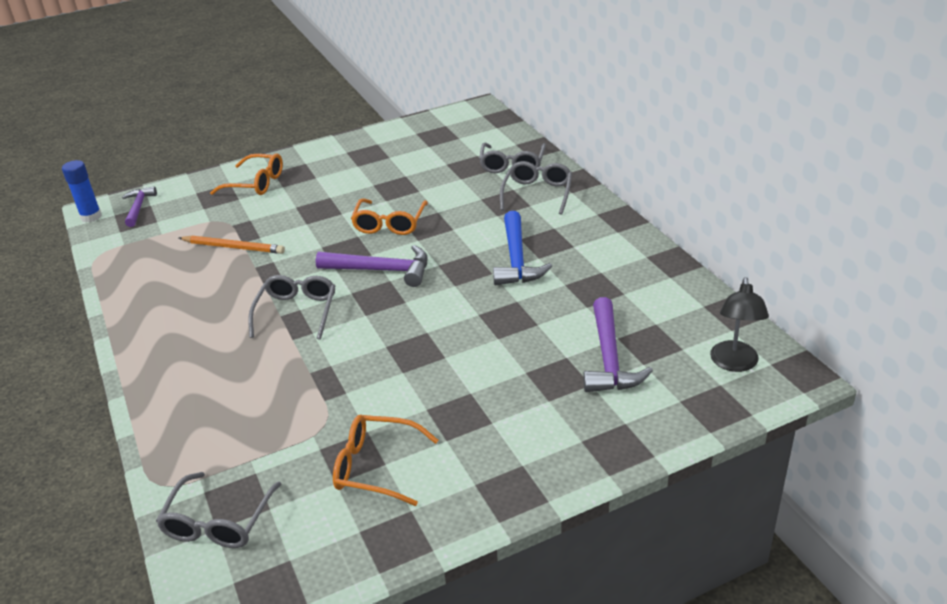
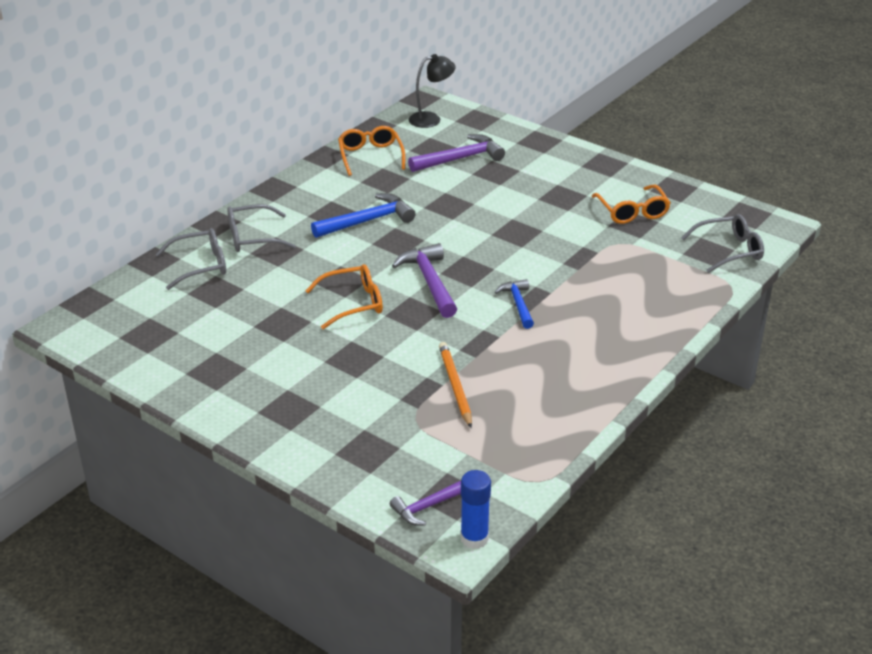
camera: 120 degrees left, 0 degrees up
(256, 183) = (324, 431): orange glasses -> orange glasses (370, 156)
(297, 312) = (518, 304): grey glasses -> blue hammer

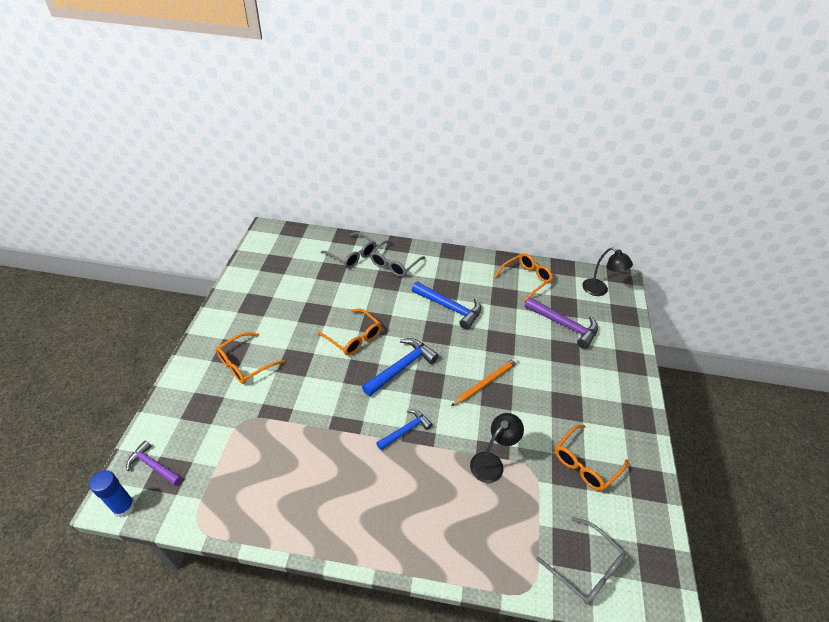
camera: 60 degrees right, 10 degrees up
(252, 237) = (394, 264): grey glasses -> grey glasses turned 105 degrees counterclockwise
(322, 401) = (245, 364): none -> orange glasses
(429, 282) = (401, 367): purple hammer -> blue hammer
(455, 386) = (289, 429): orange pencil -> orange pencil (485, 382)
(594, 263) = (491, 462): none -> black lamp

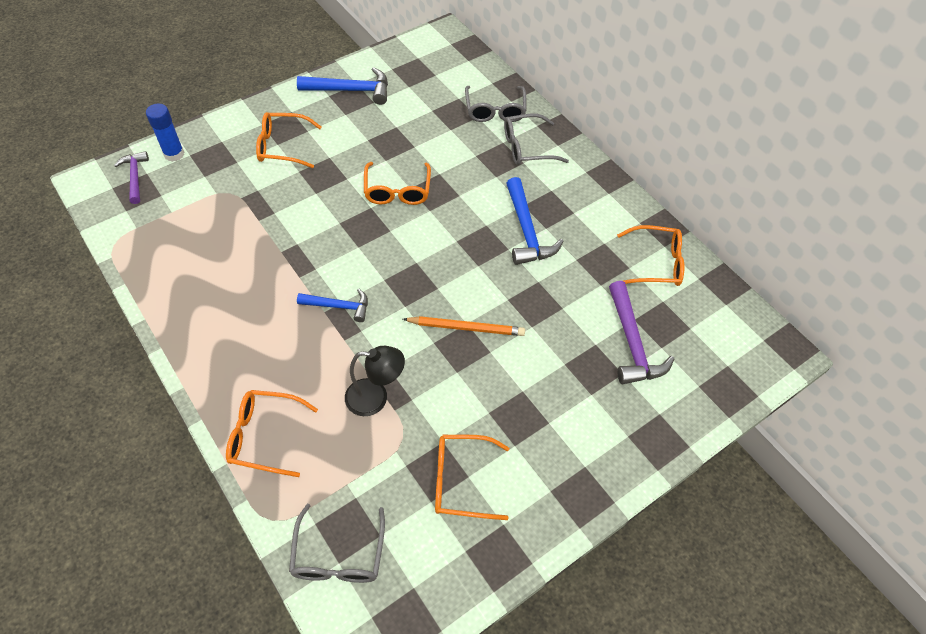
camera: 45 degrees right, 10 degrees up
(124, 507) = (88, 191): blue glue stick -> blue glue stick (174, 154)
(401, 367) = (405, 250): blue hammer -> blue hammer (351, 90)
(462, 546) = (264, 436): none -> orange glasses
(599, 290) = (735, 342): black lamp -> none

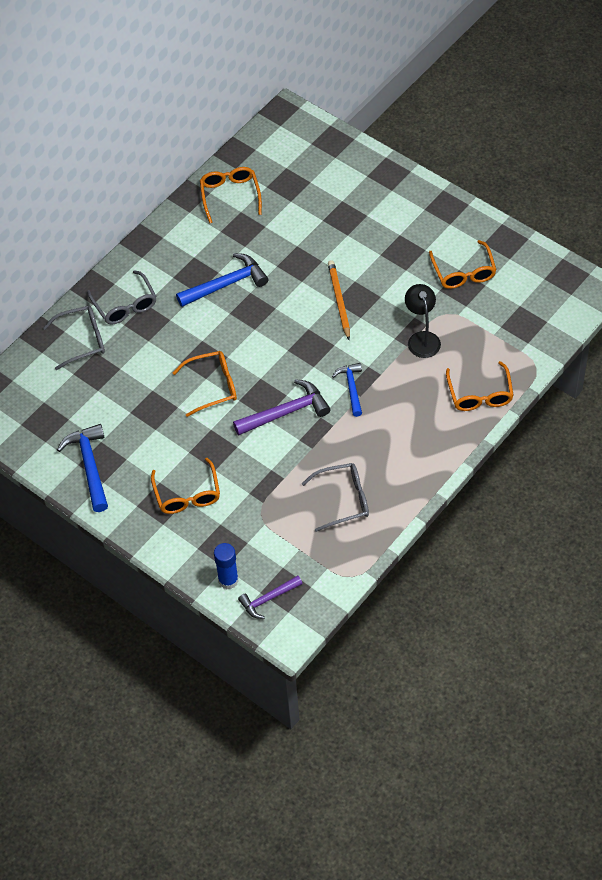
camera: 100 degrees left, 0 degrees up
(338, 555) = (542, 323): grey glasses -> grey glasses (343, 500)
(632, 343) = (313, 199): purple hammer -> purple hammer (286, 412)

